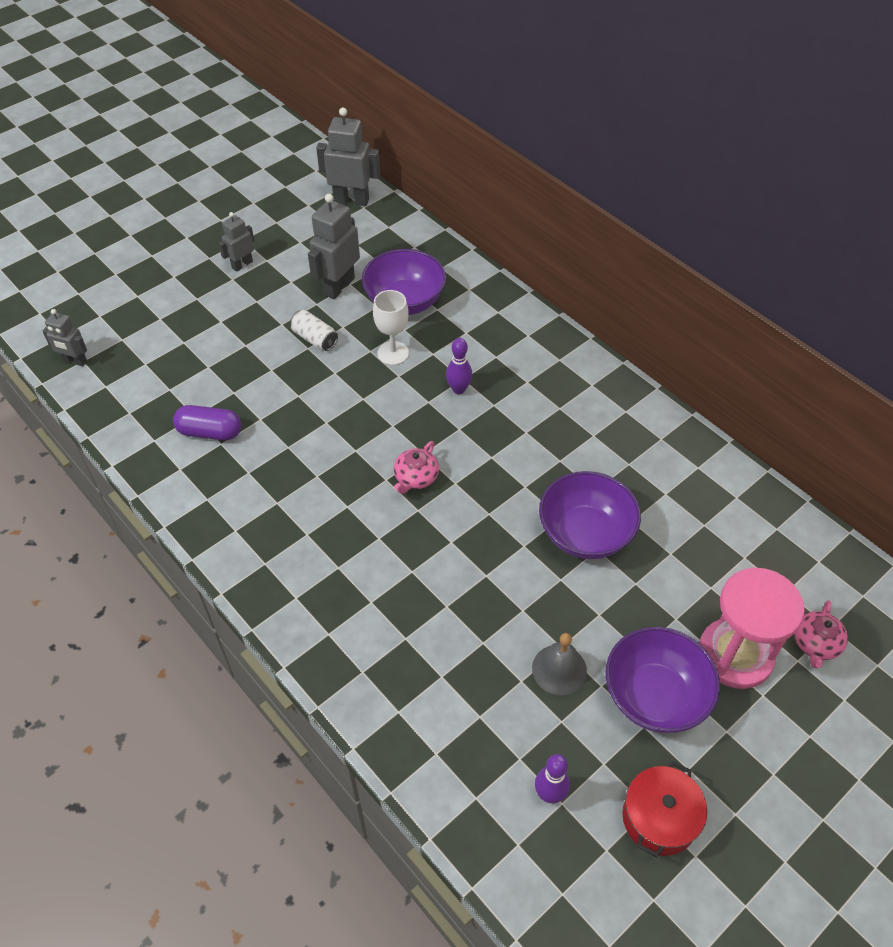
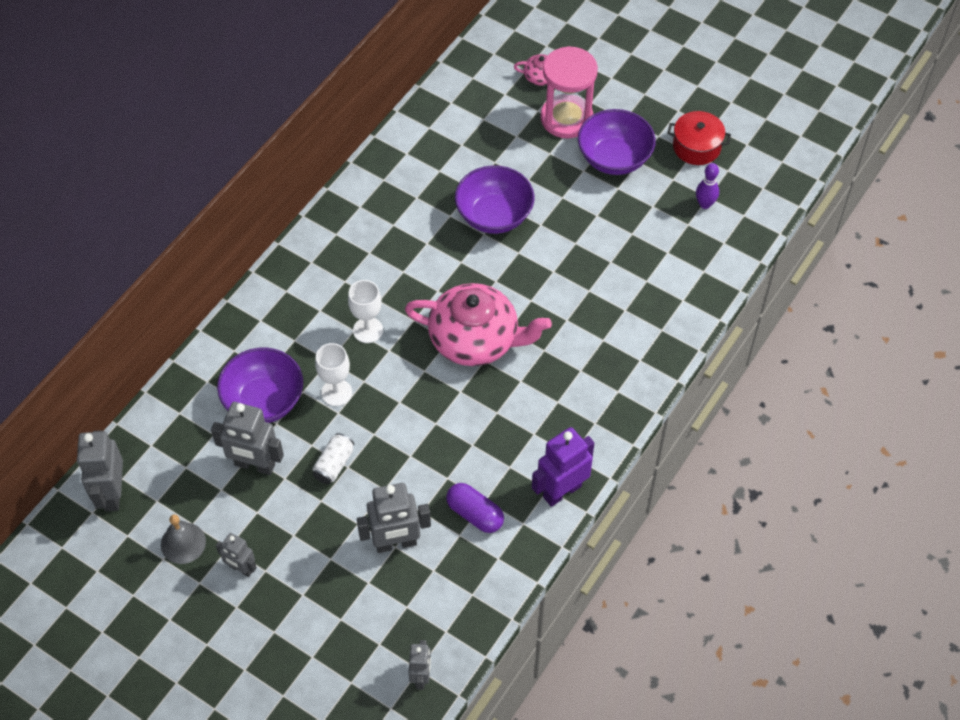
camera: 105 degrees left, 5 degrees up
(198, 510) = (561, 491): none -> purple robot
(210, 432) = (475, 514): purple capsule -> purple capsule turned 45 degrees counterclockwise
(211, 368) = (396, 543): none -> grey robot
(415, 477) = (476, 339): pink teapot -> pink teapot, size x2.26
(458, 389) = (368, 330): purple bowling pin -> white goblet
(559, 669) = (614, 213): grey bell -> grey bell (183, 543)

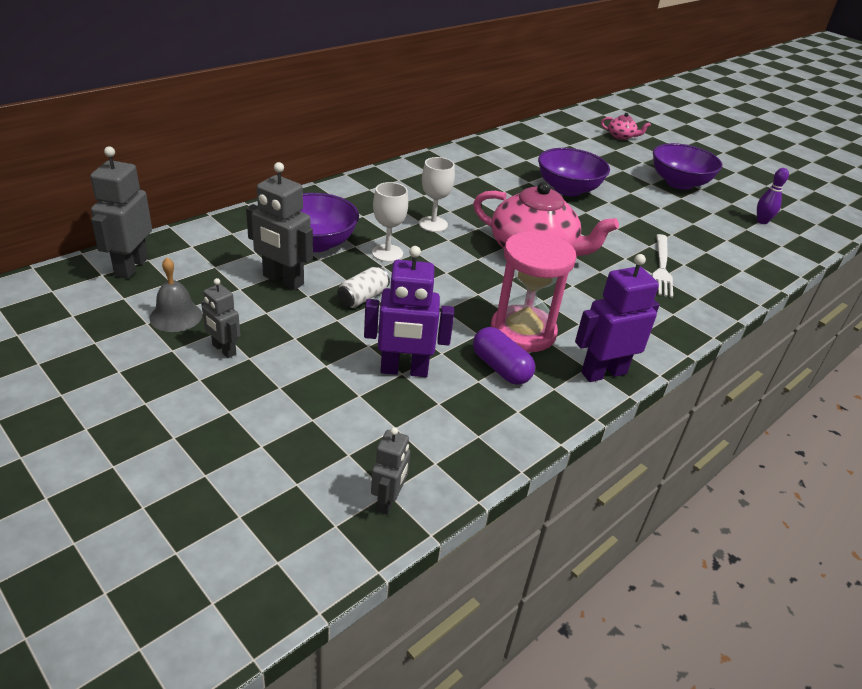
camera: 10 degrees right, 20 degrees down
(396, 543) = (404, 370): grey robot -> purple robot
(566, 118) = (639, 157): pink hourglass -> pink hourglass (523, 332)
(603, 323) = (661, 267): none -> white fork
(696, 147) = (753, 191): red pot -> none

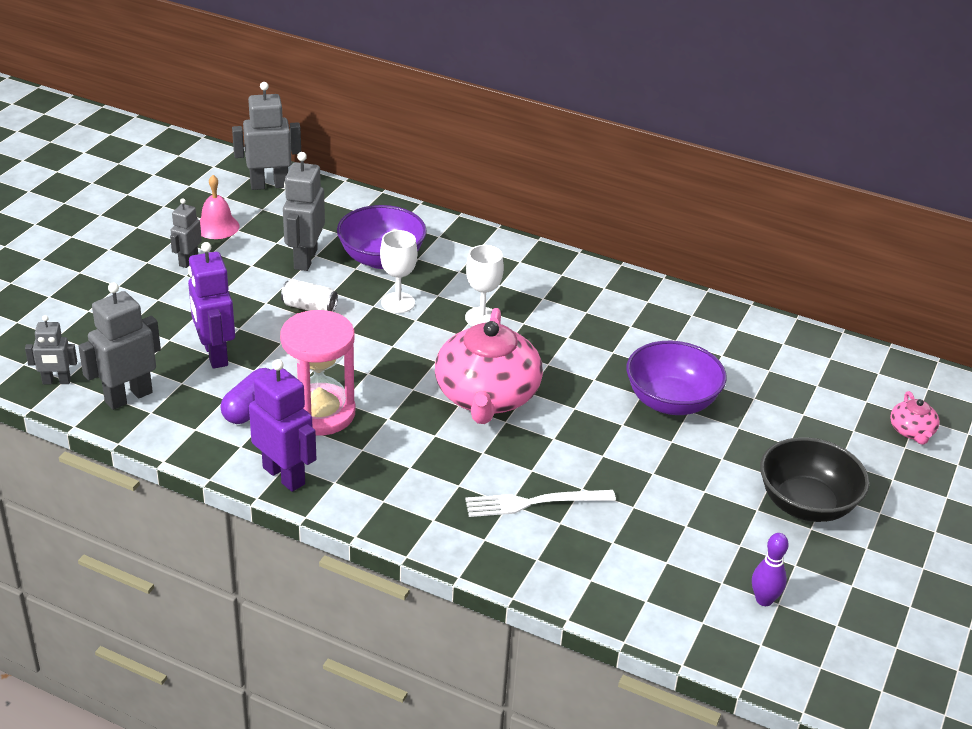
camera: 70 degrees right, 0 degrees up
(176, 316) = (217, 226): grey bell -> pink bell
(445, 447) = (128, 397): none -> grey robot
(679, 183) = (806, 504): purple bowl -> black bowl

